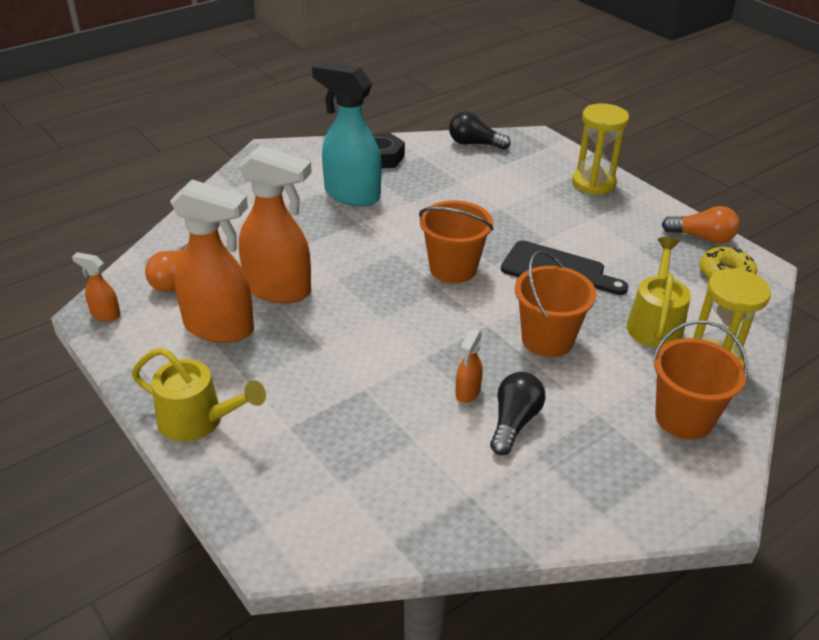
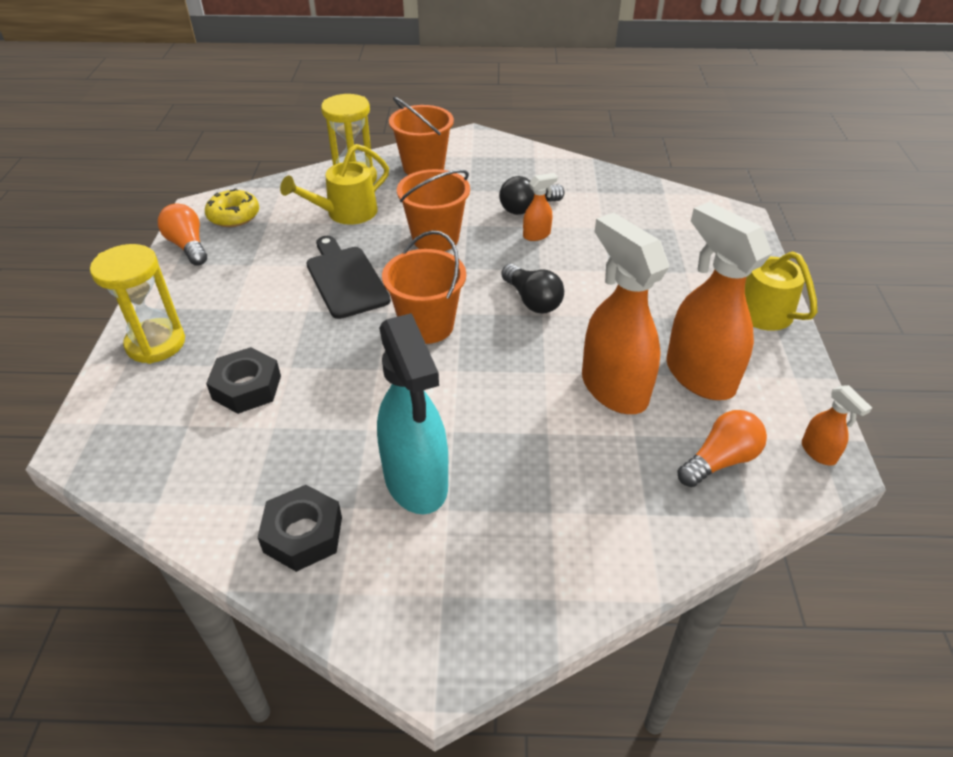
camera: 140 degrees left, 5 degrees up
(474, 144) = (161, 483): black light bulb -> black light bulb (532, 300)
(504, 189) = (247, 387): none -> black nut

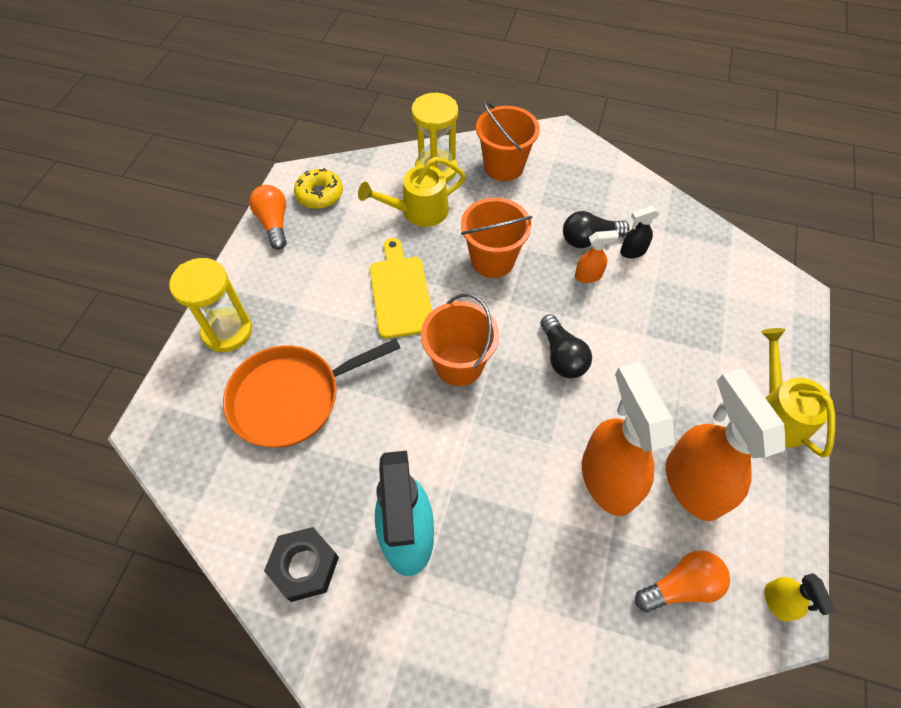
camera: 15 degrees right, 15 degrees up
(247, 387) = (291, 398): black nut -> orange pan
(345, 279) = (400, 292): black cutting board -> yellow cutting board
(573, 211) = (632, 251): none -> black spray bottle
(819, 452) = (777, 602): orange spray bottle -> yellow spray bottle

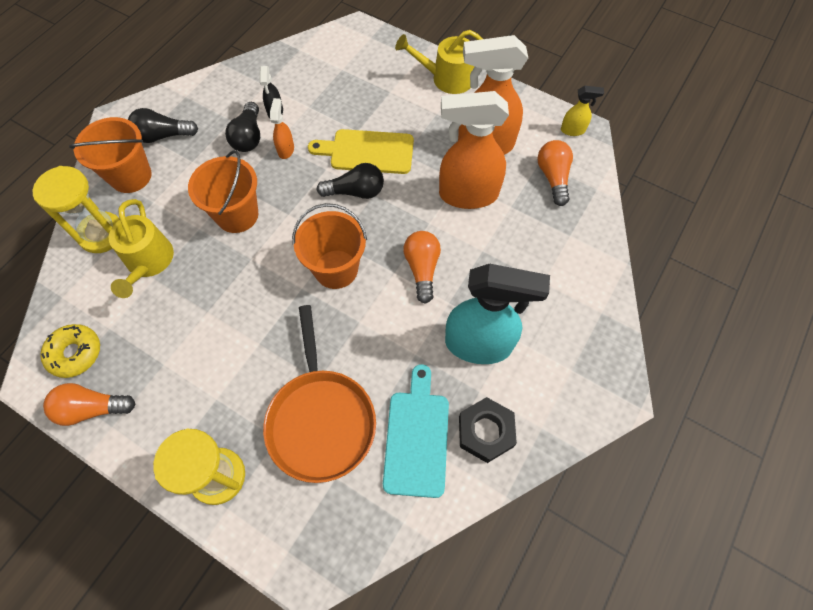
camera: 75 degrees left, 5 degrees up
(287, 493) = (417, 437): none -> turquoise cutting board
(400, 292) = (240, 300): yellow cutting board -> yellow cutting board (367, 152)
(486, 451) = (422, 269): none -> orange light bulb
(559, 173) = (163, 136): none -> black light bulb

